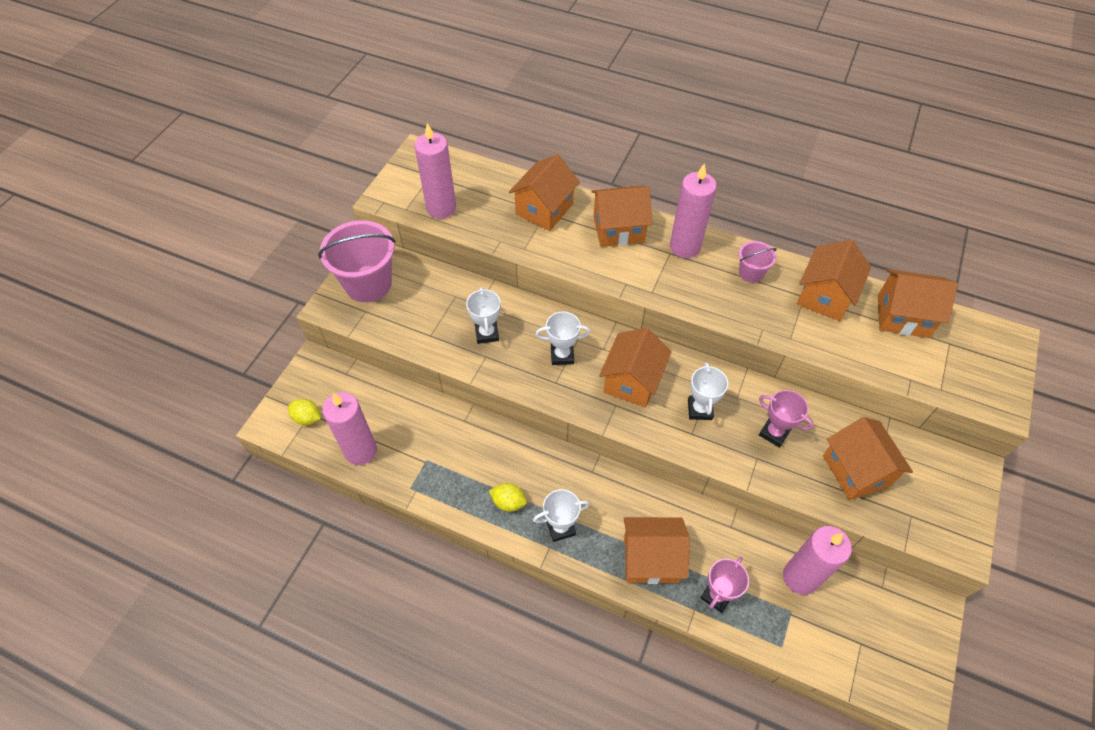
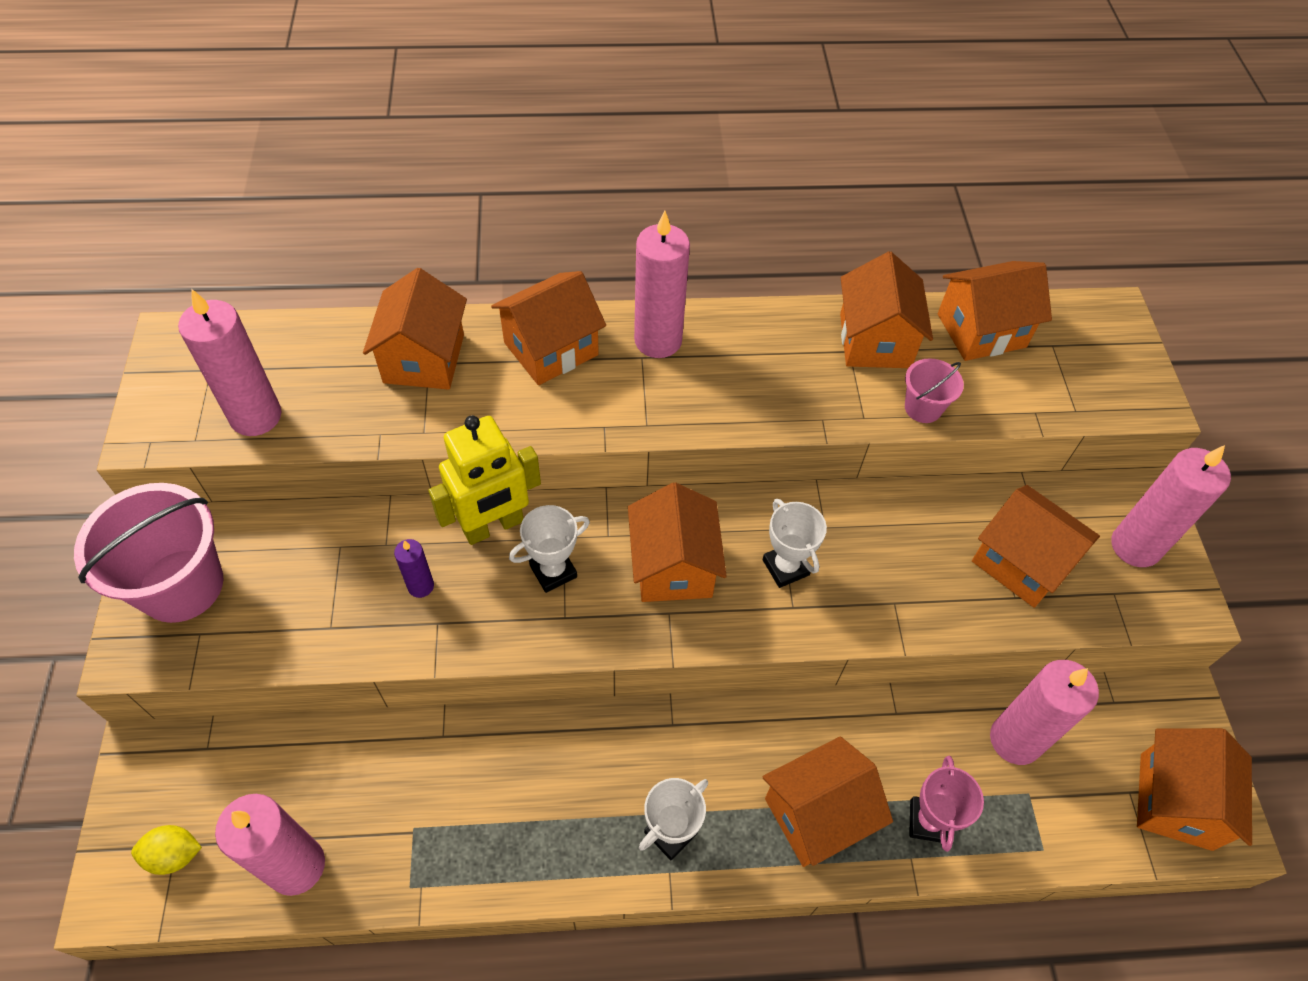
camera: 30 degrees left, 0 degrees up
(486, 333) = (421, 586): white trophy -> purple candle
(508, 502) = (575, 832): yellow lemon -> none
(541, 318) = (493, 526): none -> yellow robot
(751, 273) = (765, 345): pink bucket -> pink bucket (923, 408)
(774, 433) = (897, 557): pink trophy -> none
(890, 664) = (1175, 801): none -> orange house
(945, 494) = (1135, 546): none -> pink candle

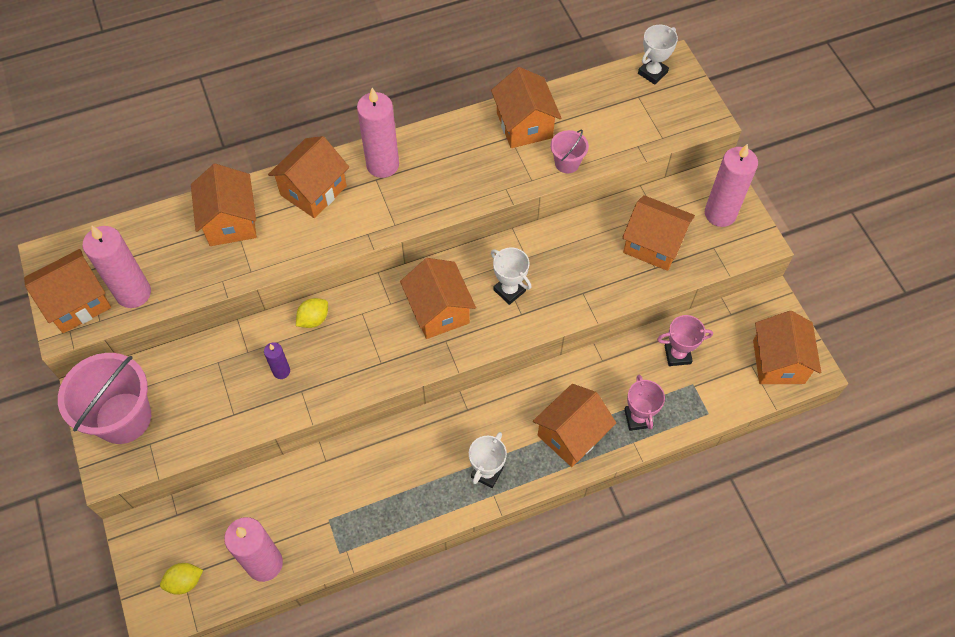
camera: 15 degrees left, 5 degrees up
(493, 526) = (314, 319): yellow robot -> yellow lemon
(553, 571) = (363, 336): white trophy -> white trophy (652, 73)
(981, 330) = (590, 99): orange house -> orange house (77, 303)
(1015, 740) = (677, 355): pink candle -> pink trophy

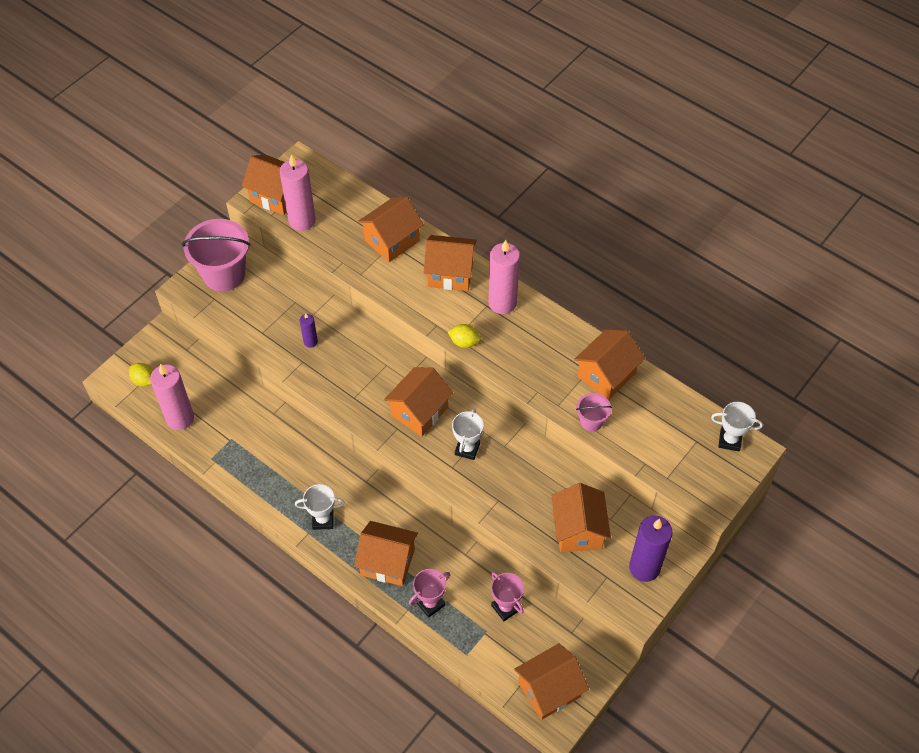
camera: 60 degrees right, 5 degrees down
(314, 319) = (362, 338): yellow lemon -> yellow lemon (464, 342)
(720, 214) = (644, 567): pink candle -> purple candle

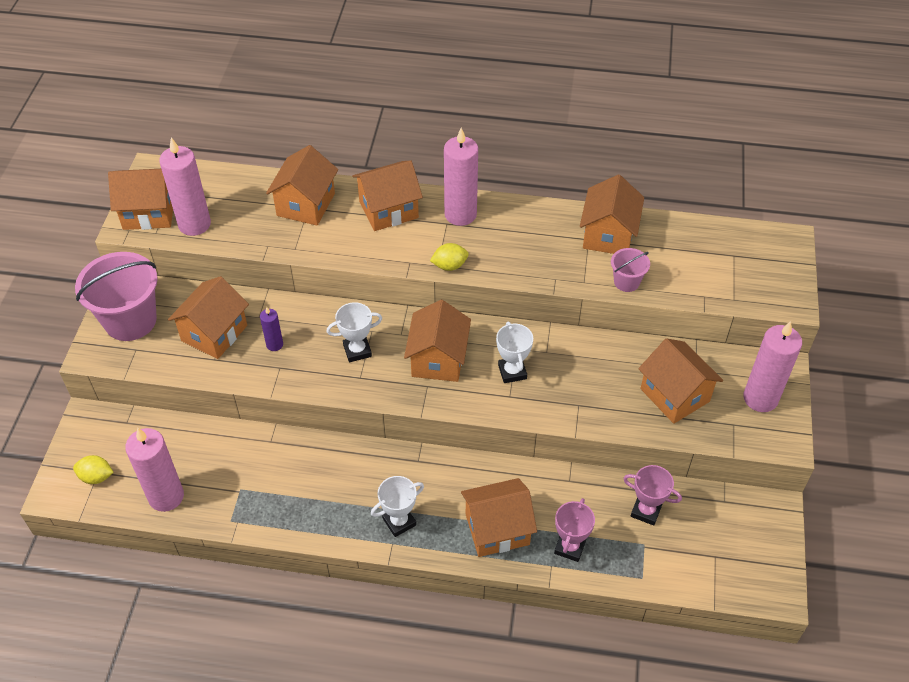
camera: 30 degrees left, 5 degrees down
(549, 690) = (745, 567): orange house -> orange house (214, 333)
(644, 567) = (760, 398): purple candle -> pink candle
(729, 440) = (762, 241): white trophy -> white trophy (357, 351)

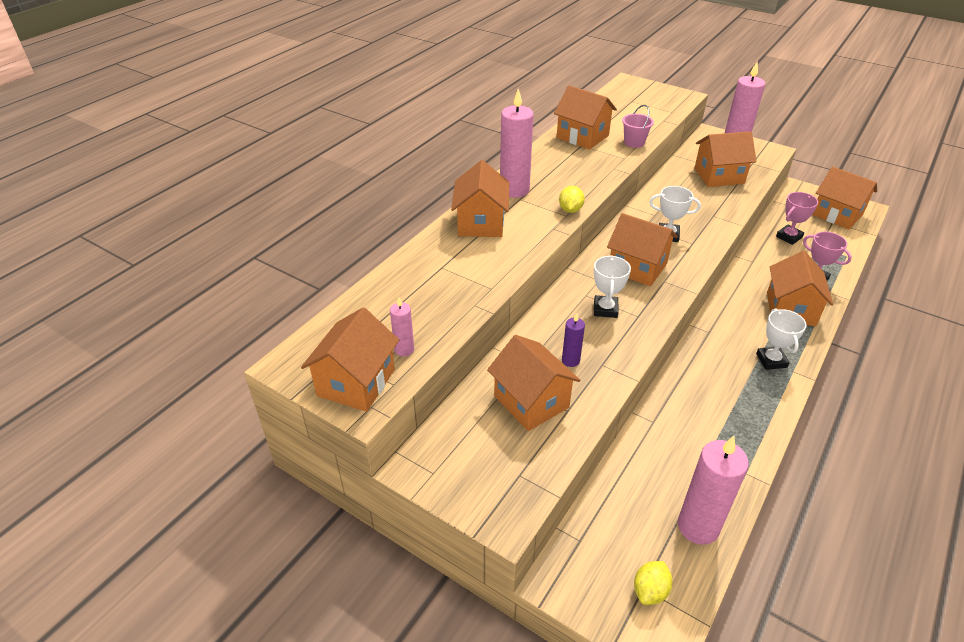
camera: 65 degrees left, 10 degrees down
(130, 320) = (472, 470): pink bucket -> none
(194, 224) = (404, 349): pink candle -> pink candle, size x0.50
(306, 204) = (436, 267): orange house -> orange house (837, 214)

